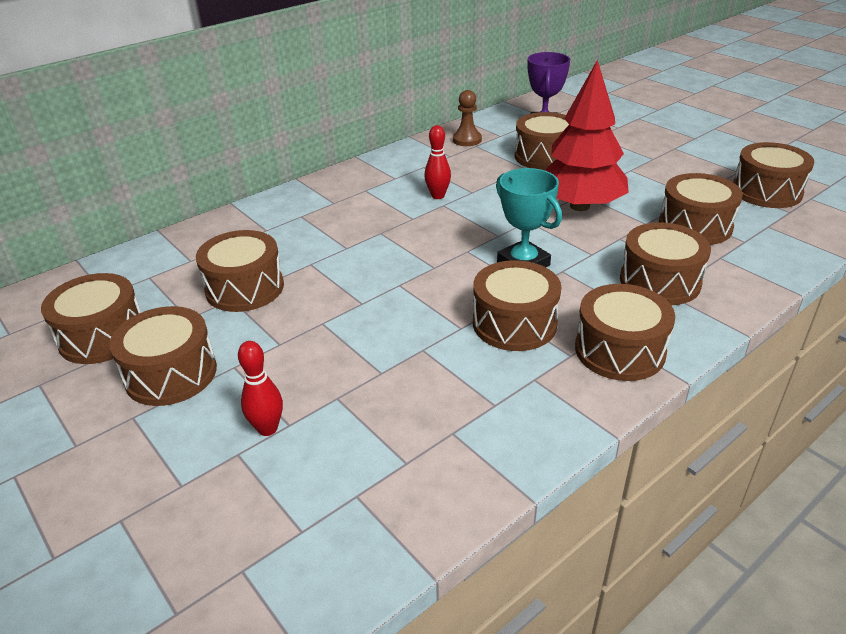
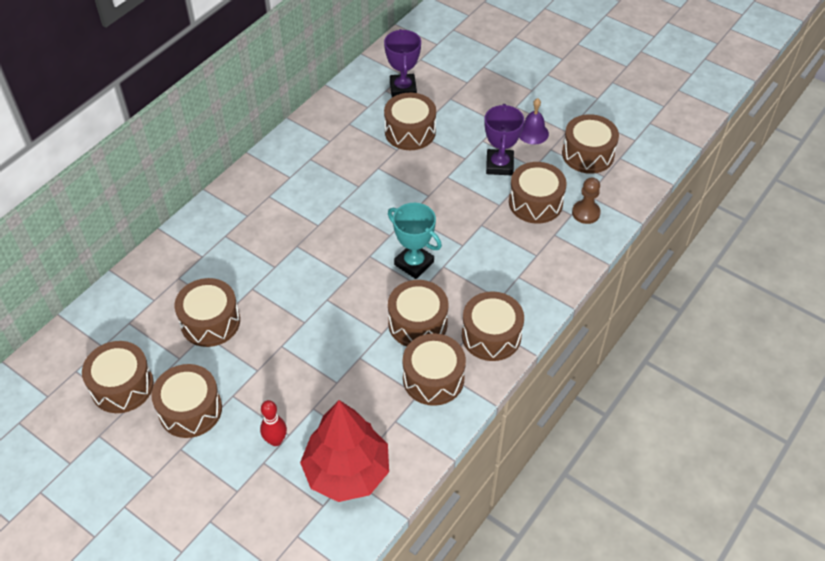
camera: 15 degrees left, 15 degrees up
(438, 196) = (332, 195): red bowling pin -> none
(467, 140) = (339, 116): brown pawn -> brown pawn (586, 213)
(580, 206) = (447, 192): red tree -> red tree (347, 472)
(649, 190) = (499, 165): none -> purple trophy
(659, 281) = (513, 266): brown drum -> brown drum (433, 378)
(694, 169) = (533, 133): none -> purple bell

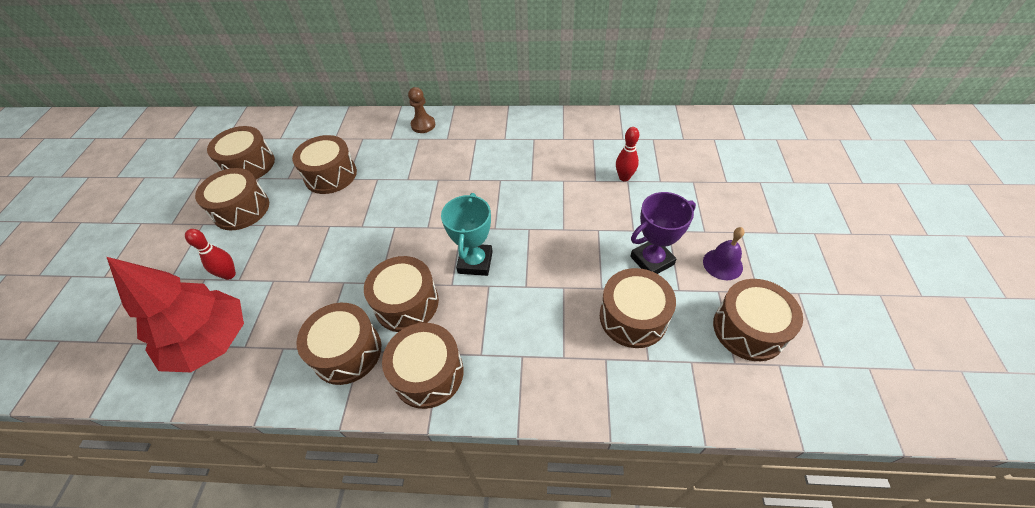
camera: 60 degrees right, 0 degrees up
(403, 89) = (667, 147): purple trophy -> none
(410, 132) = (624, 177): brown drum -> red bowling pin
(586, 213) = (663, 374): brown pawn -> brown pawn (423, 125)

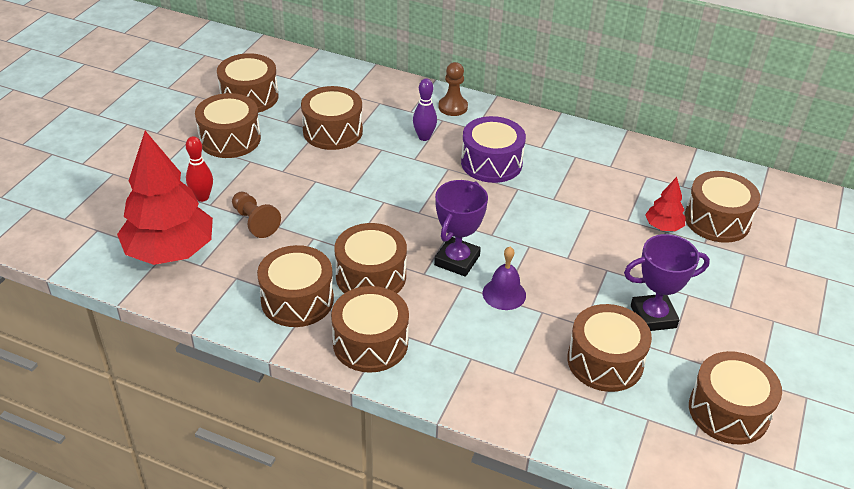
camera: 15 degrees right, 10 degrees down
(285, 284) = (255, 222): none -> brown pawn
(409, 157) = (424, 137): none -> purple bowling pin
(471, 164) = (491, 163): none -> purple drum
(475, 262) = (457, 260): turquoise trophy -> purple trophy
(624, 177) = (663, 226): red bowling pin -> red tree
(660, 159) = (717, 220): none -> brown drum
(722, 264) = (733, 344): purple bell -> purple bell (504, 294)

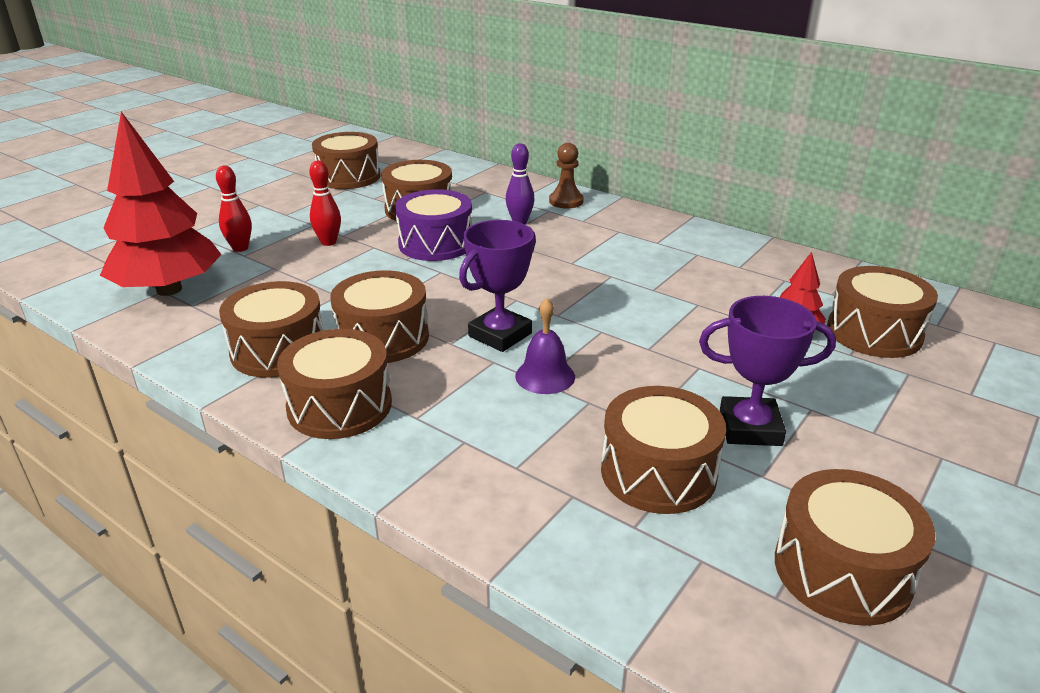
camera: 15 degrees right, 10 degrees down
(230, 139) = (305, 206): brown drum -> none
(255, 222) = (281, 274): brown pawn -> none
(275, 181) = (328, 242): none -> red bowling pin
(491, 163) = (589, 250): purple drum -> purple drum (436, 244)

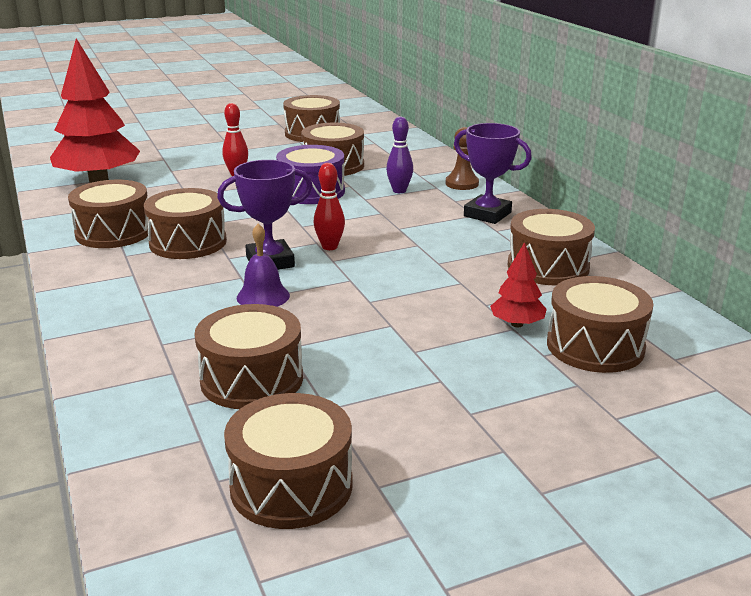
camera: 30 degrees right, 5 degrees down
(240, 248) = (174, 165): red bowling pin -> red bowling pin (329, 247)
(339, 406) = (105, 274): brown drum -> brown drum (548, 267)
(750, 428) = (367, 376): purple trophy -> purple trophy (487, 214)

